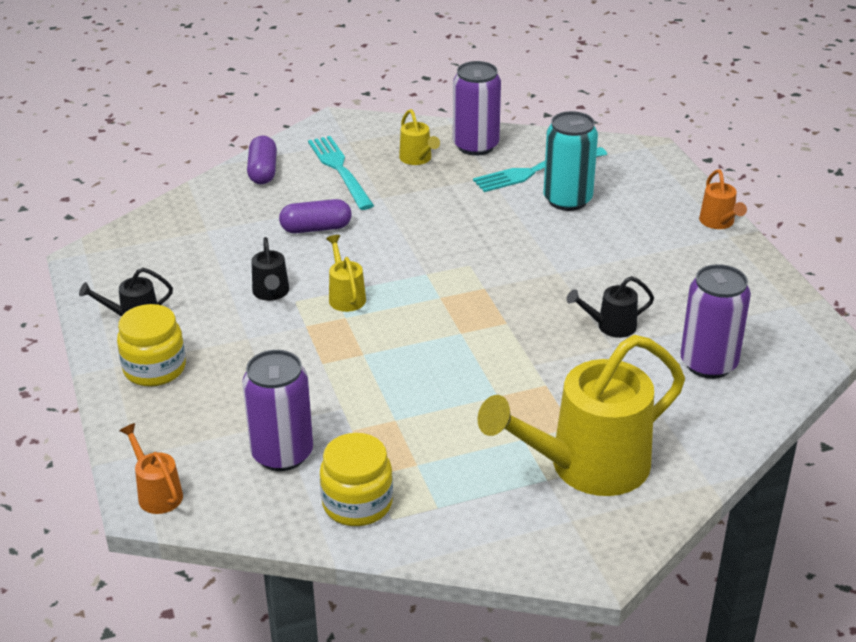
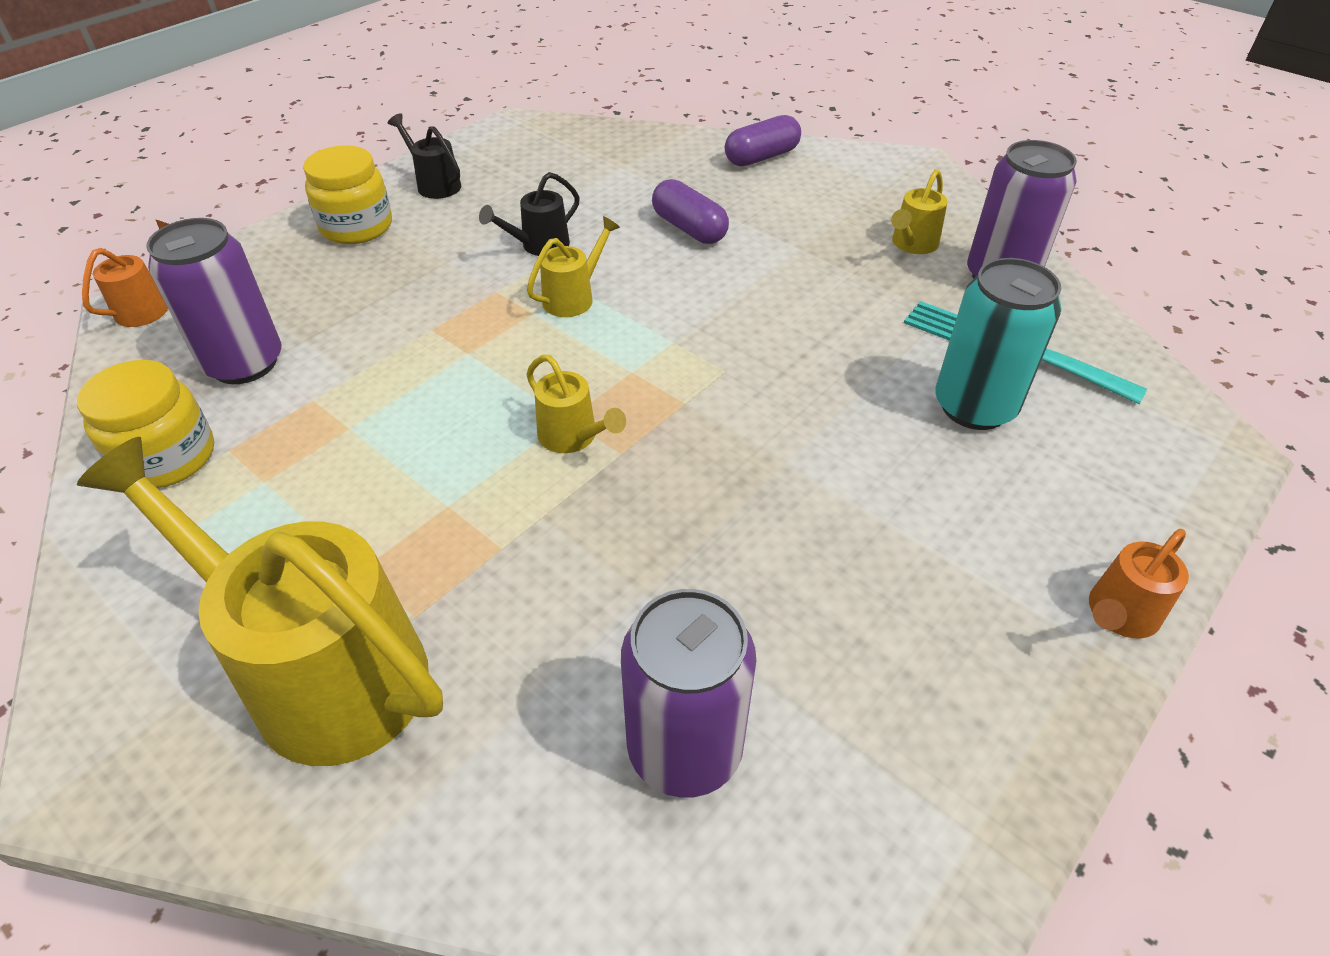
camera: 60 degrees right, 10 degrees up
(340, 170) = (822, 201): turquoise fork -> none
(479, 335) = (573, 437): none -> yellow watering can
(610, 326) = (695, 572): black watering can -> none

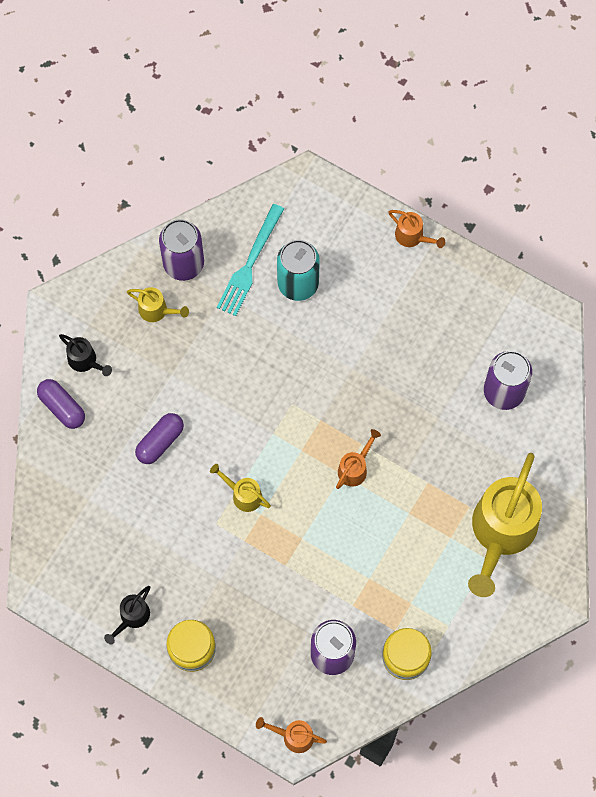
camera: 100 degrees left, 25 degrees up
(539, 246) = (194, 528): black watering can -> black watering can (86, 361)
(573, 437) = (355, 468): yellow watering can -> orange watering can

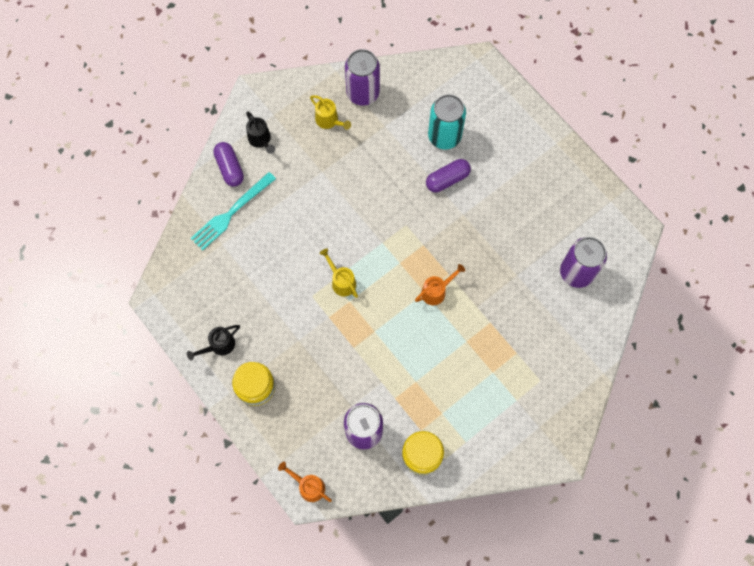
camera: 20 degrees right, 0 degrees up
(160, 442) = (293, 219): purple capsule -> purple capsule (447, 179)
(250, 264) = (413, 109): turquoise fork -> turquoise fork (231, 213)
(413, 237) = (546, 131): orange watering can -> none
(500, 533) = (534, 383): yellow watering can -> none

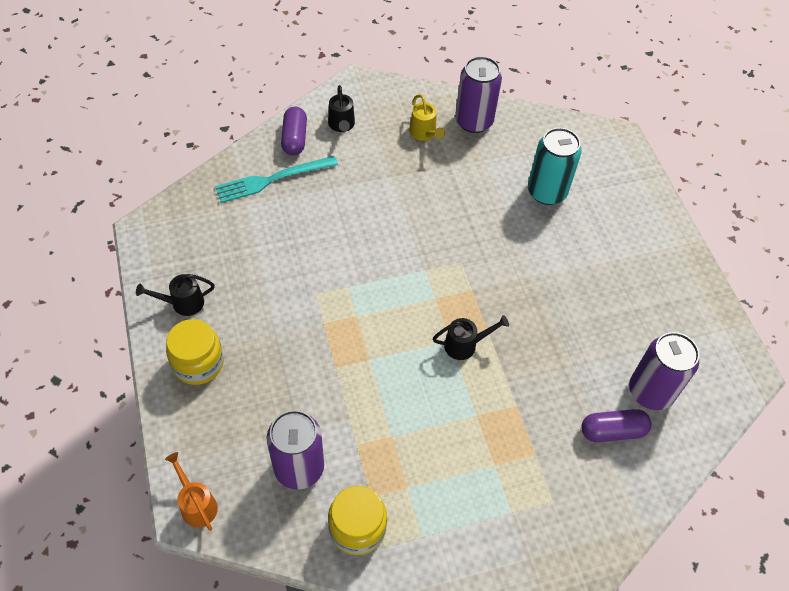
camera: 20 degrees right, 15 degrees down
(341, 281) = (357, 291): yellow watering can -> none
(436, 291) = (465, 345): orange watering can -> black watering can
(447, 179) = (531, 235): purple capsule -> purple capsule (612, 431)

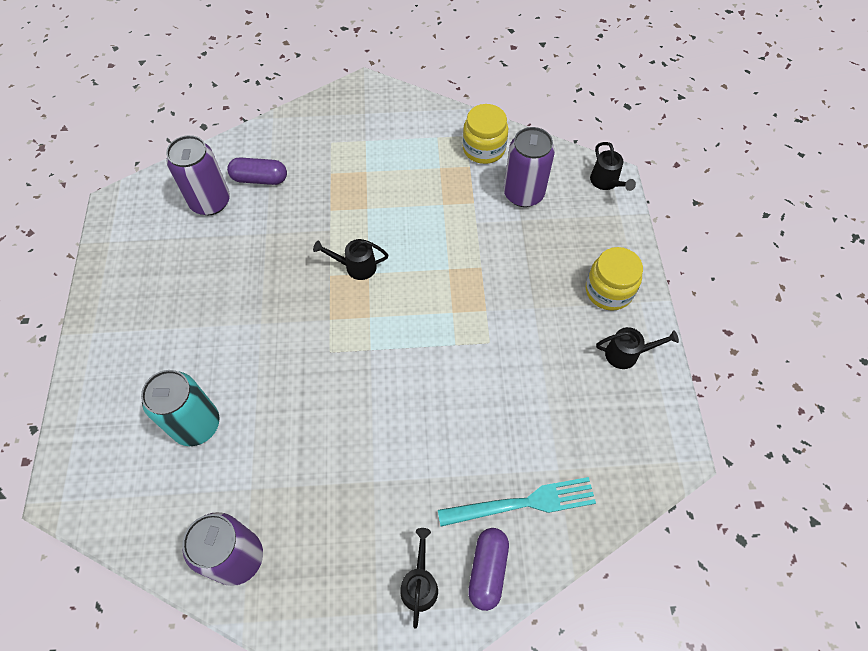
camera: 165 degrees left, 5 degrees up
(196, 504) = (606, 182): orange watering can -> black watering can
(424, 134) = (311, 547): yellow watering can -> none

